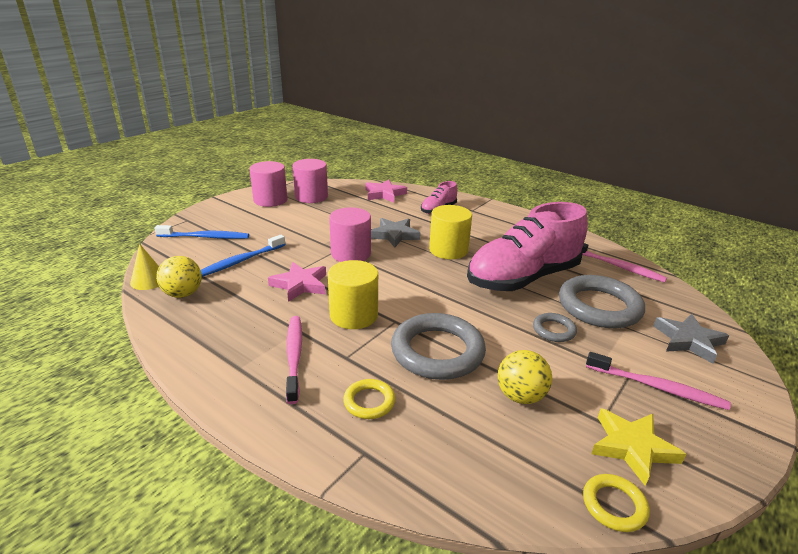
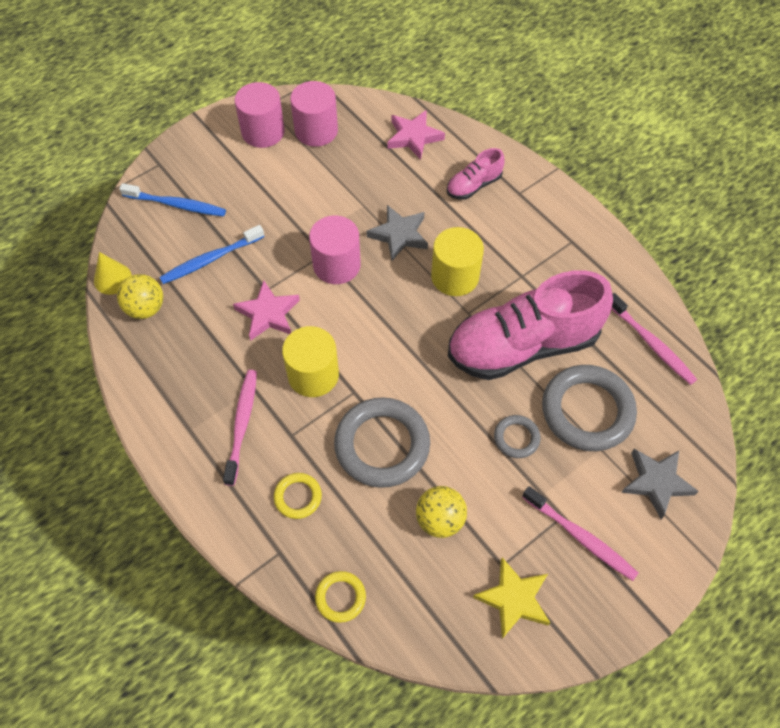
camera: 15 degrees right, 30 degrees up
(614, 505) = (465, 650): yellow ring -> yellow ring (340, 597)

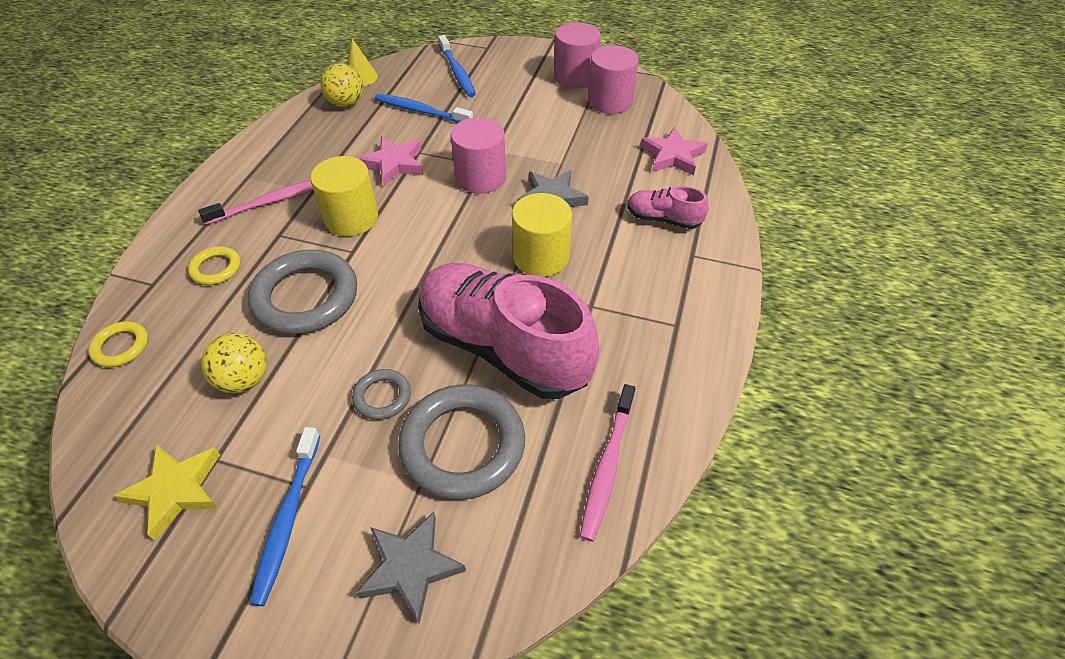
camera: 55 degrees right, 10 degrees down
(580, 537) = (288, 518): pink toothbrush -> blue toothbrush

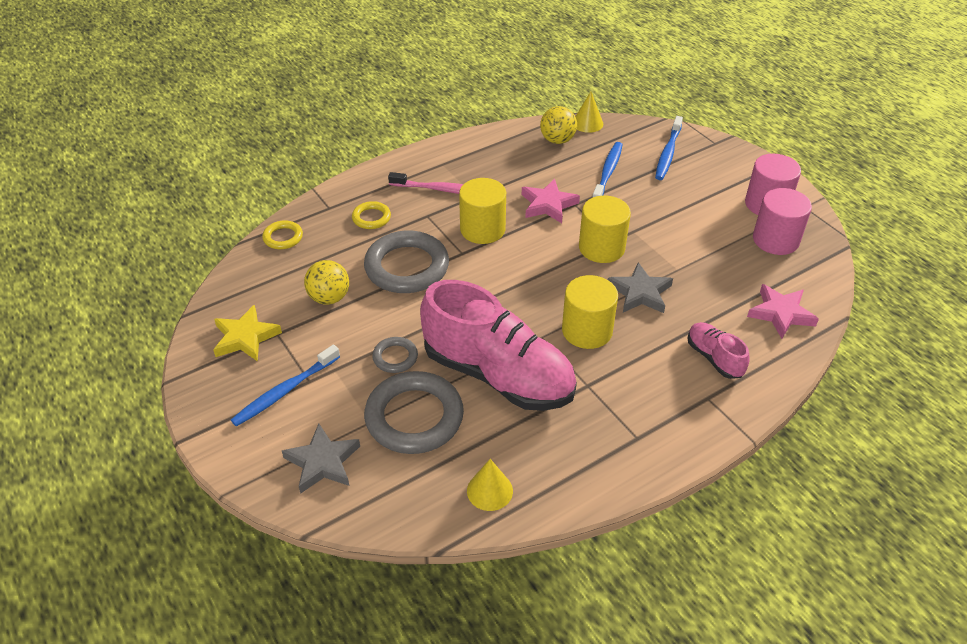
camera: 40 degrees right, 5 degrees down
(421, 111) = (607, 173): blue toothbrush -> blue toothbrush turned 45 degrees clockwise
(480, 177) = (601, 248): pink cylinder -> yellow cylinder
(503, 347) = (498, 375): pink shoe -> pink shoe turned 135 degrees clockwise
(607, 466) = (489, 490): pink toothbrush -> yellow cone

